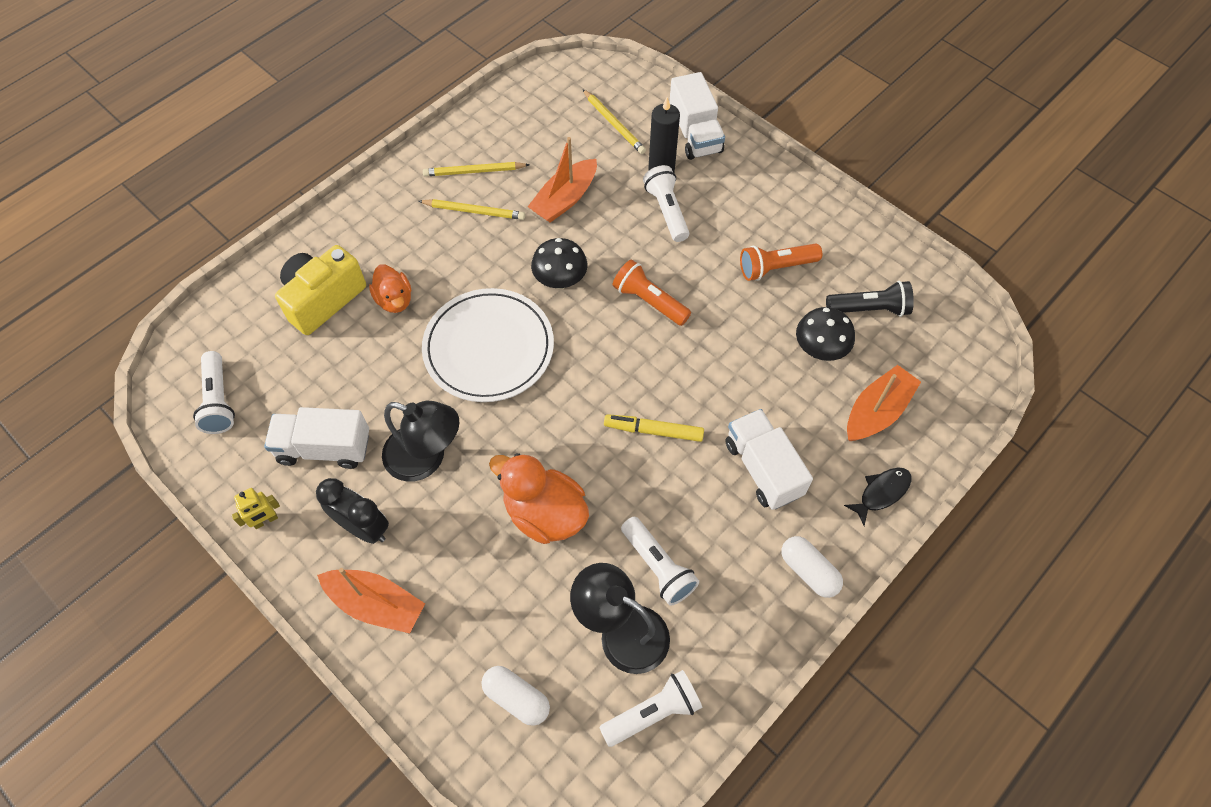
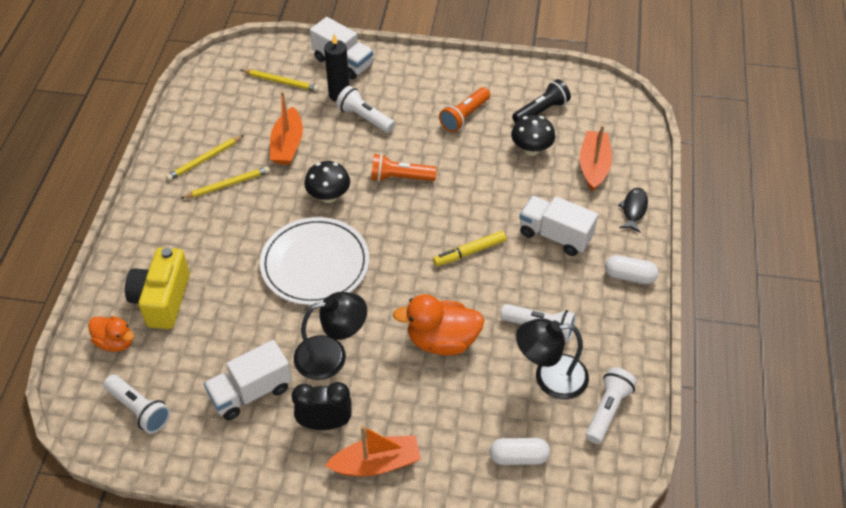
camera: 35 degrees left, 10 degrees down
(265, 520) = (248, 463): yellow robot -> none
(394, 300) = (218, 271): orange duck -> orange duck (115, 342)

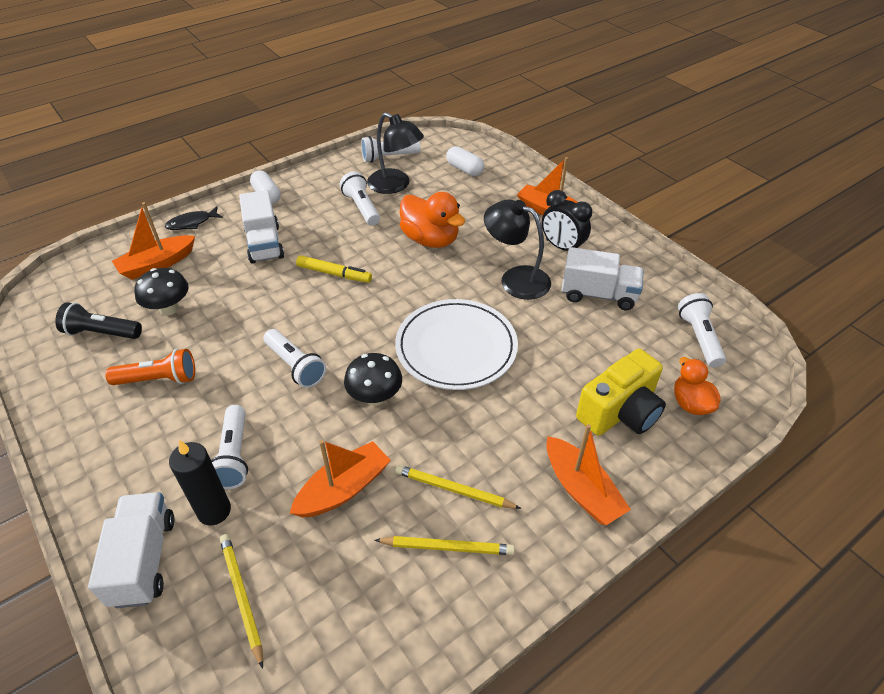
camera: 135 degrees left, 5 degrees down
(153, 234) = (581, 489): none -> orange boat
(400, 178) = (295, 366): orange flashlight -> white flashlight

